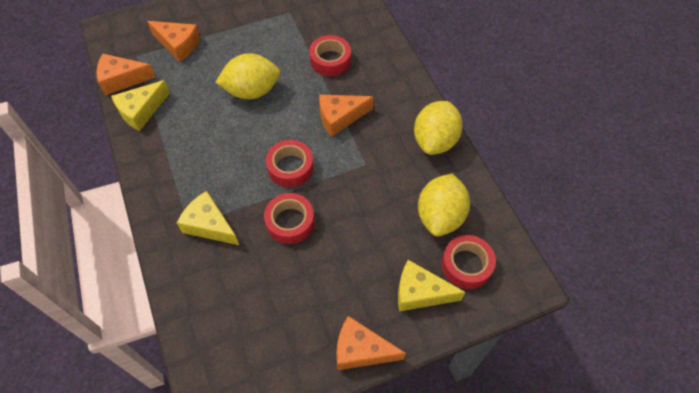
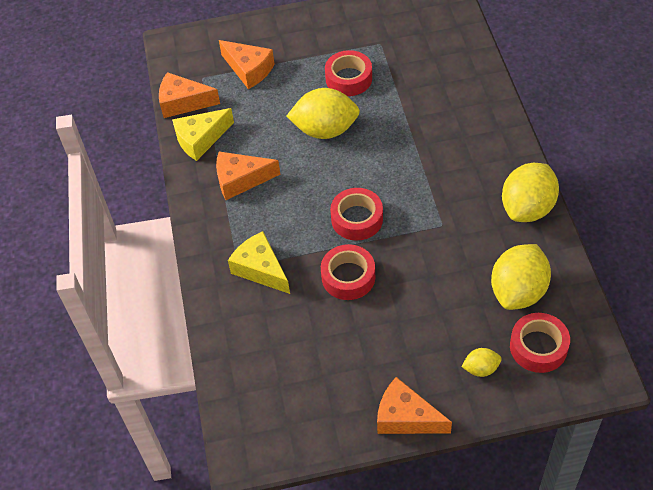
camera: 15 degrees right, 5 degrees down
(330, 60) = (420, 104): red tape -> red tape (348, 78)
(340, 117) = (421, 170): orange cheese -> orange cheese (241, 180)
(420, 292) = (480, 368): yellow cheese -> yellow lemon

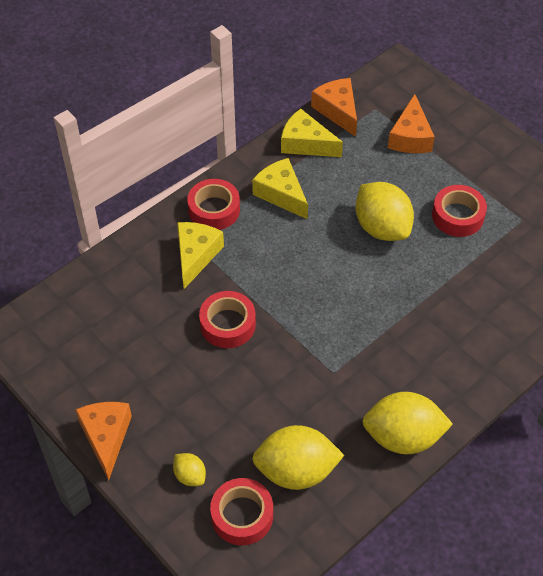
camera: 55 degrees right, 0 degrees up
(241, 180) = (281, 194): orange cheese -> yellow cheese
(357, 219) = (296, 301): red tape -> red tape (214, 210)

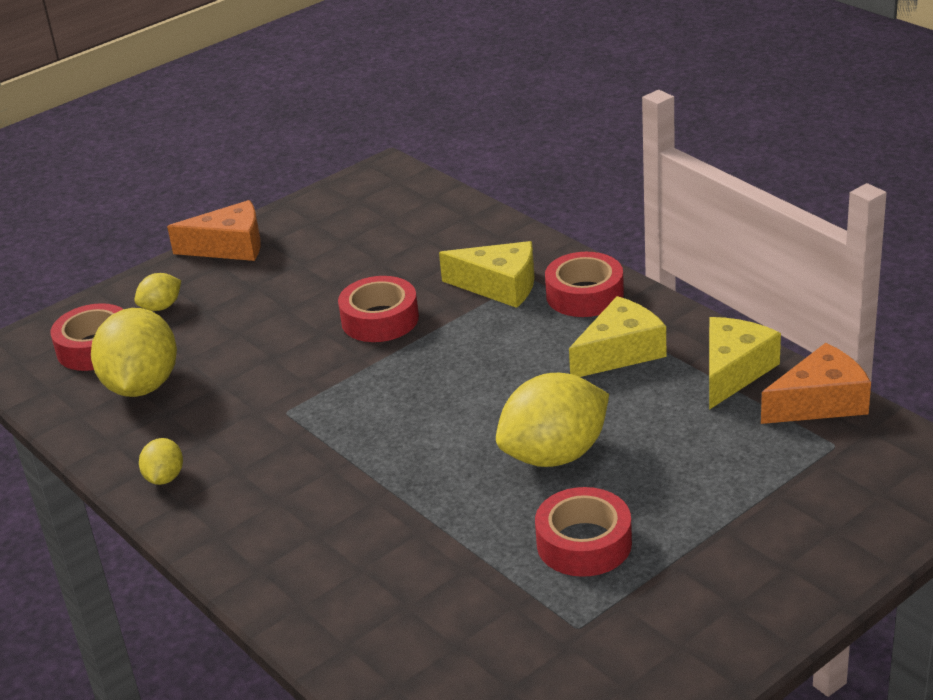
camera: 95 degrees right, 20 degrees down
(403, 437) = (164, 478): yellow lemon -> yellow lemon, size x0.48
(410, 137) = (772, 487): orange cheese -> none

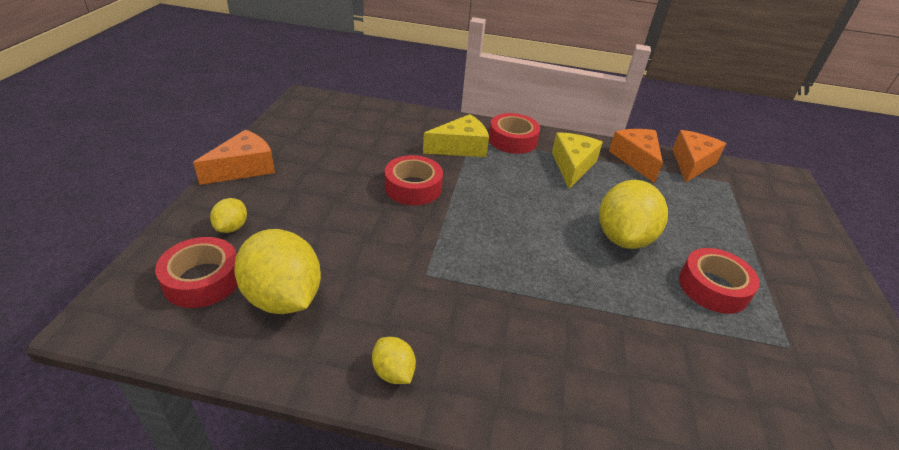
camera: 45 degrees left, 5 degrees up
(733, 371) = (636, 159): yellow cheese -> orange cheese

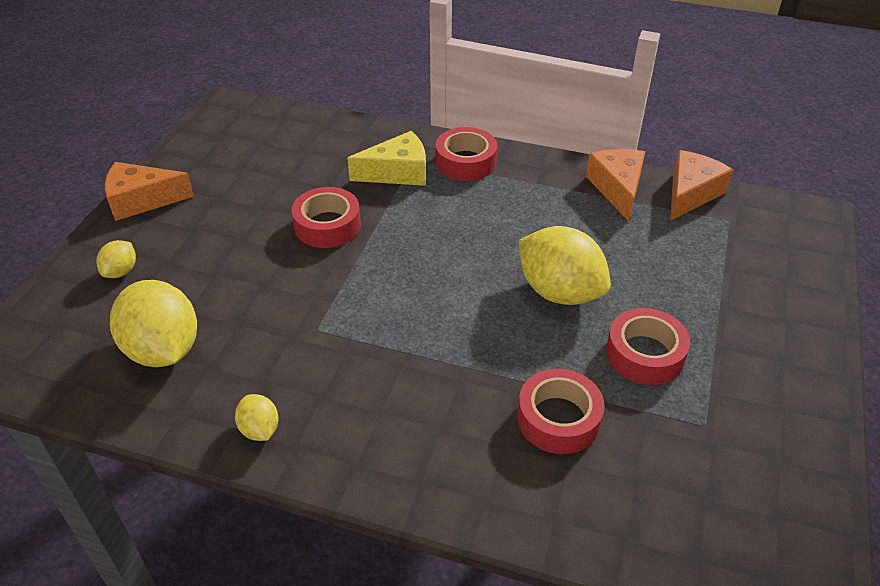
camera: 10 degrees right, 5 degrees up
(202, 280) = (86, 328): red tape -> red tape (558, 419)
(244, 168) = (142, 200): orange cheese -> orange cheese turned 150 degrees counterclockwise
(572, 166) = (530, 197): yellow cheese -> none
(623, 238) = (559, 292): yellow lemon -> yellow lemon turned 75 degrees counterclockwise

